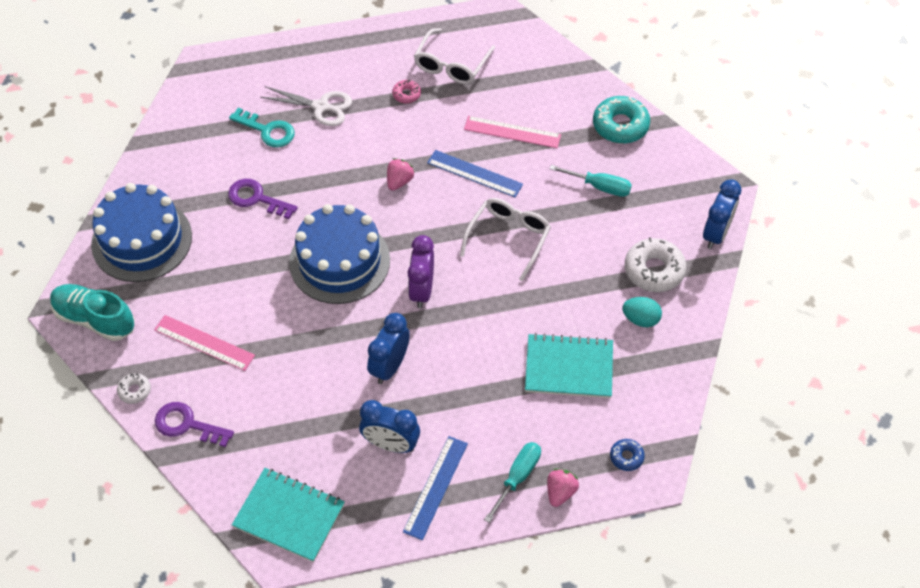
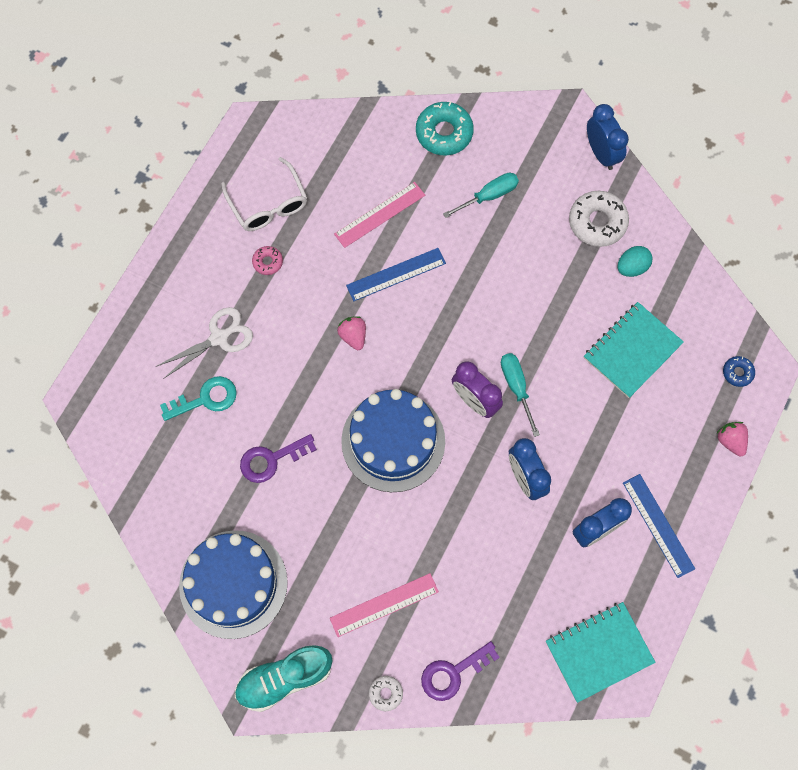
camera: 50 degrees left, 15 degrees up
(508, 238) = (480, 299): white glasses -> none
(517, 477) = (695, 461): turquoise screwdriver -> turquoise screwdriver (516, 388)

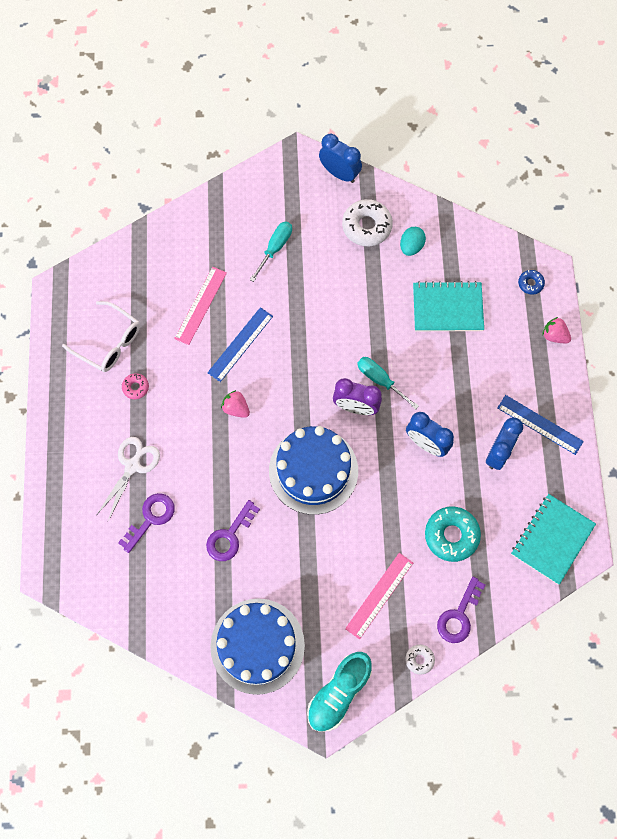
camera: 30 degrees left, 0 degrees up
(205, 399) = (150, 518): turquoise key -> purple key
(444, 133) = (212, 218): turquoise donut -> turquoise donut (451, 535)
(632, 351) = (447, 308): turquoise notebook -> turquoise notebook turned 75 degrees clockwise

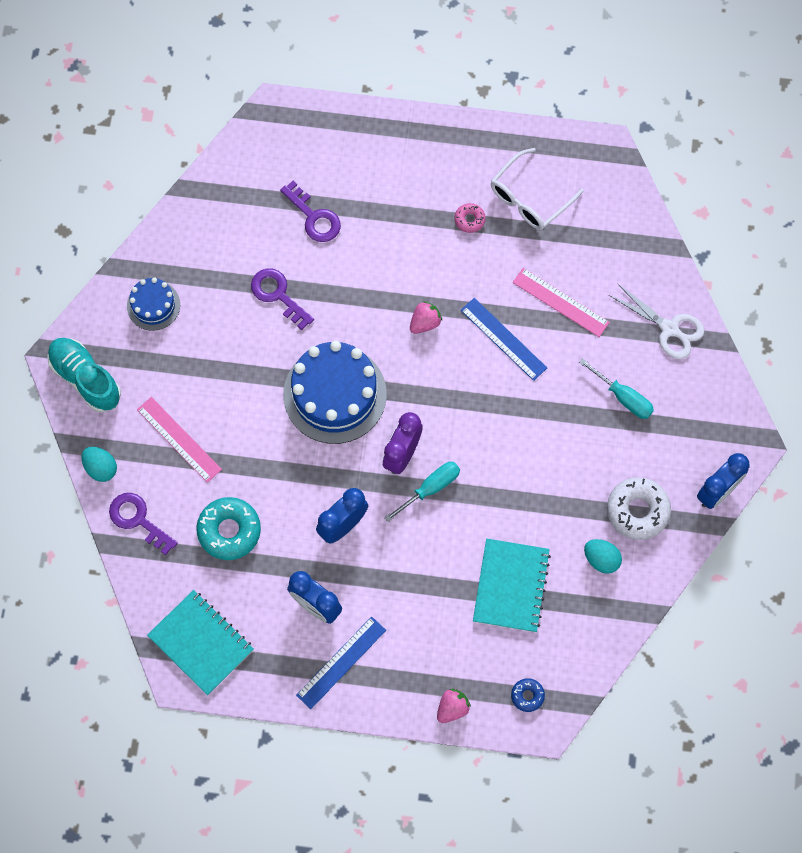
camera: 100 degrees right, 0 degrees up
(132, 466) = (377, 206): white scissors -> white scissors (669, 329)
(257, 646) = (153, 305): blue cake -> blue cake, size x0.52
(419, 659) = (101, 468): white donut -> turquoise egg

